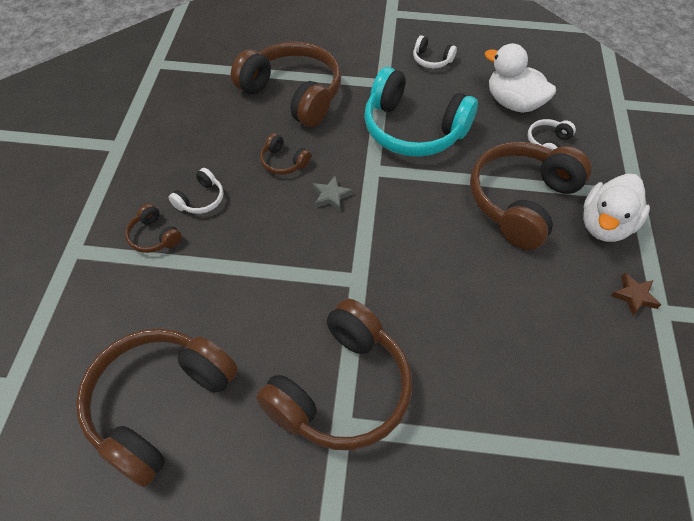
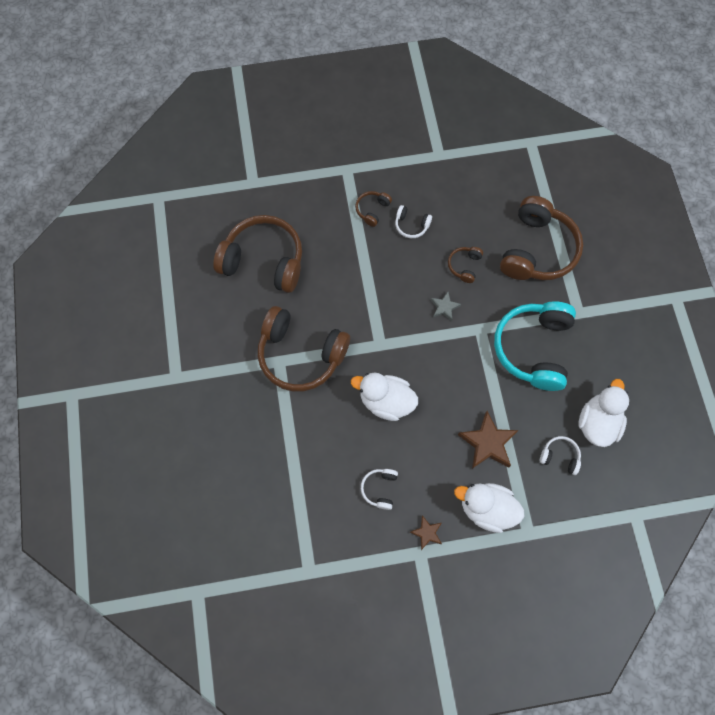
camera: 75 degrees right, 15 degrees up
(431, 60) = (625, 345): white headphones -> white headphones (380, 489)
(443, 294) = (386, 401): none -> white duck
(521, 201) = (487, 443): brown headphones -> brown star

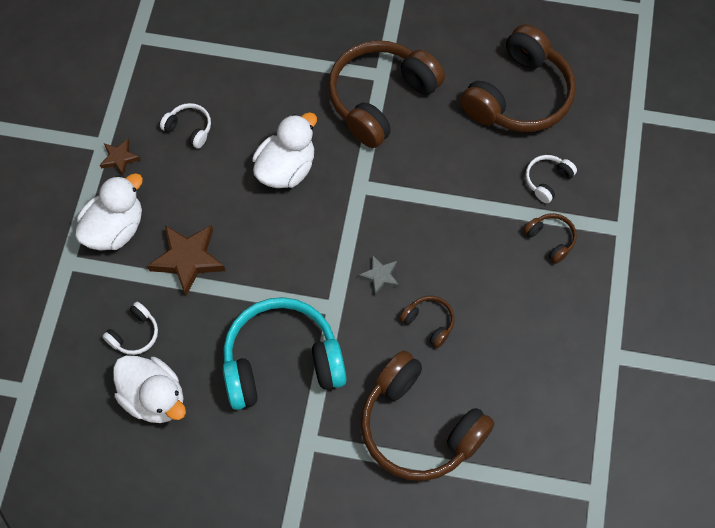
camera: 110 degrees right, 5 degrees down
(411, 225) = (512, 279): white headphones -> white headphones (547, 180)
(533, 348) = (282, 361): turquoise headphones -> turquoise headphones turned 45 degrees counterclockwise

